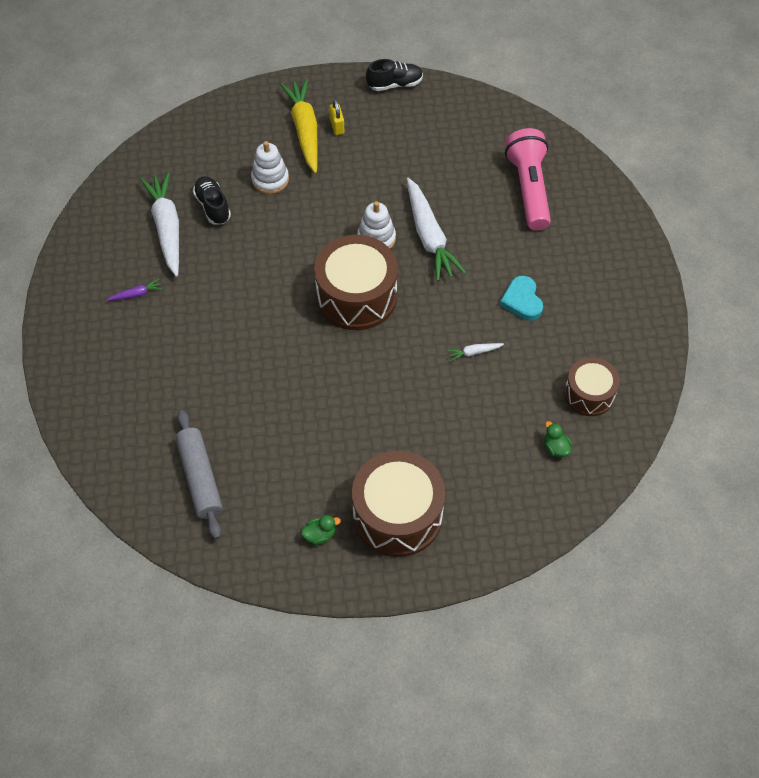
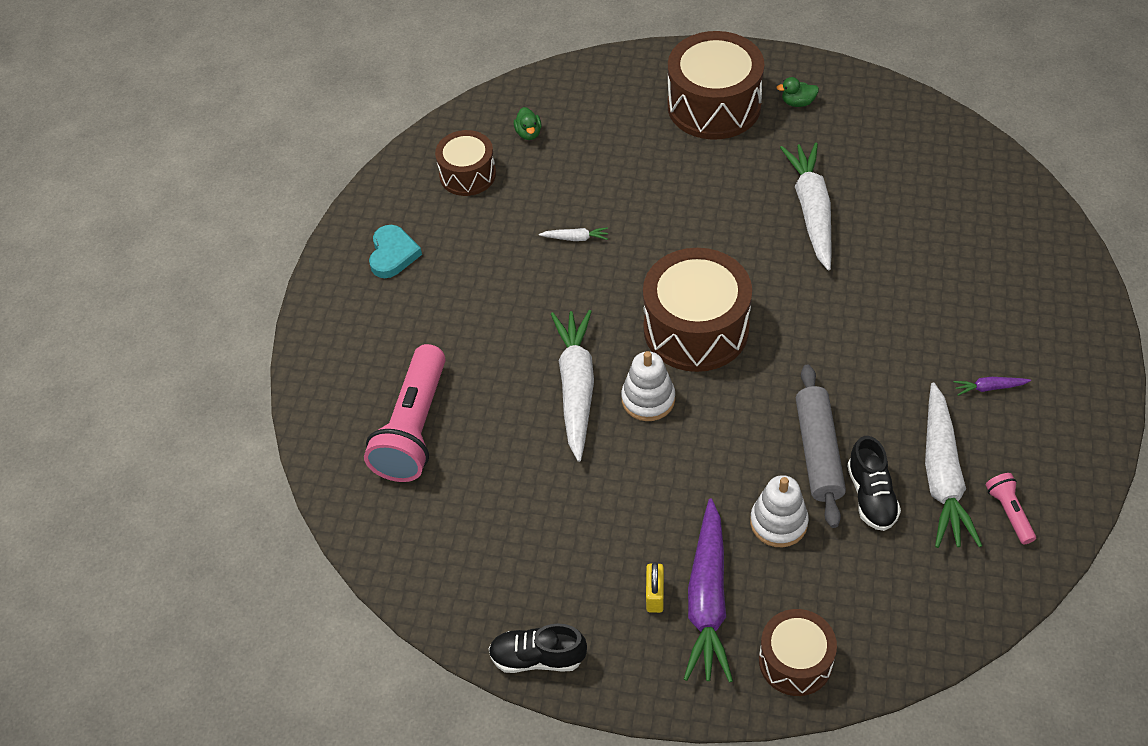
camera: 160 degrees left, 5 degrees down
(122, 214) = (1009, 512): none -> pink flashlight
(200, 478) = (918, 170): grey rolling pin -> grey rolling pin (818, 452)
(247, 111) = (795, 661): none -> brown drum
(287, 417) = (812, 211): none -> white carrot
(305, 131) = (708, 599): yellow carrot -> purple carrot
(522, 301) = (493, 284): turquoise heart -> turquoise heart (393, 254)

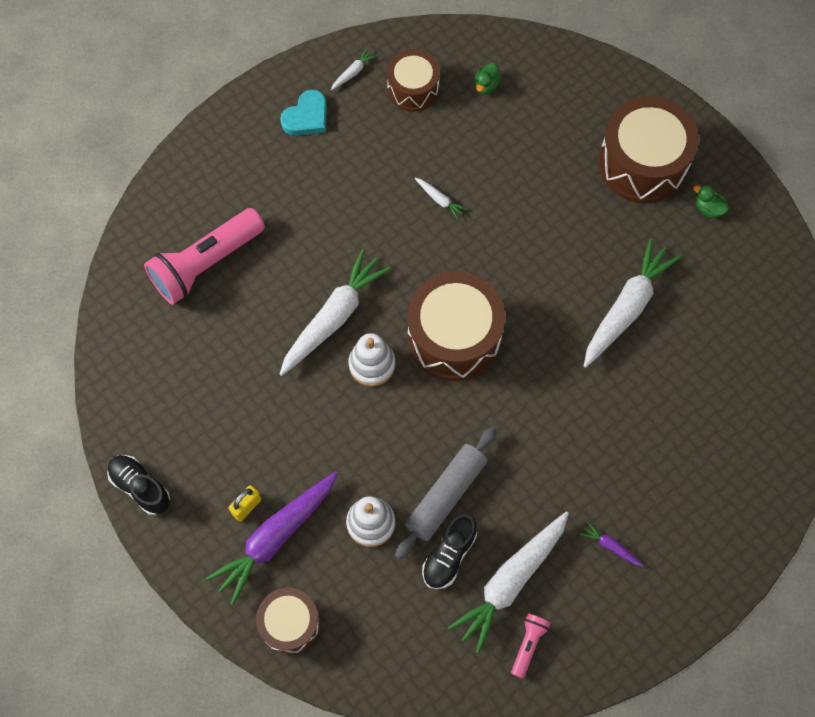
camera: 35 degrees right, 15 degrees up
(401, 196) = (353, 72): none -> white carrot

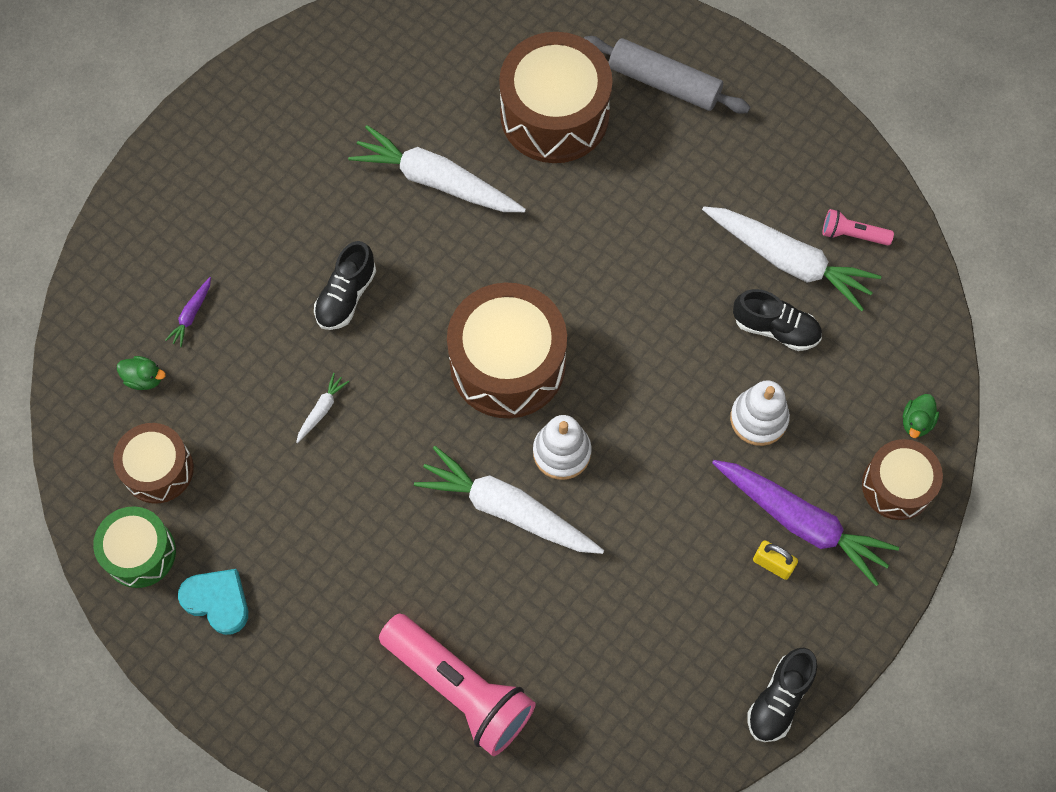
camera: 100 degrees left, 0 degrees up
(353, 72) = (140, 552): white carrot -> green drum
(446, 495) = (706, 342): grey rolling pin -> grey rolling pin (664, 83)
(532, 228) = (346, 296): none -> black shoe
(611, 546) = (725, 167): purple carrot -> purple carrot (192, 314)
(642, 163) = (239, 183): brown drum -> brown drum (554, 115)
(708, 208) = (291, 108): green duck -> green duck (916, 422)

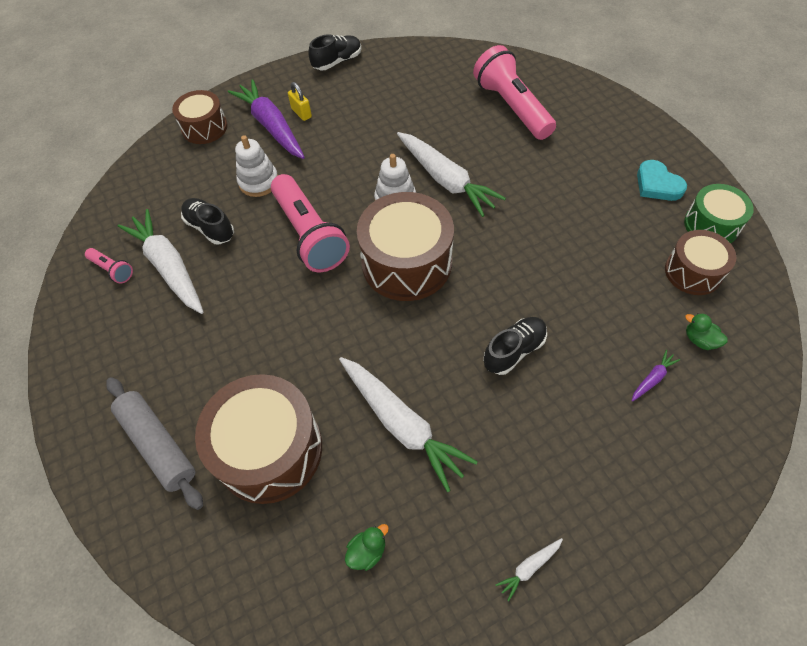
camera: 155 degrees left, 10 degrees down
(321, 410) = (557, 274): white carrot -> white carrot (529, 567)
(645, 362) = (310, 235): none -> pink flashlight
(916, 422) = (167, 153): green duck -> green duck (367, 551)

